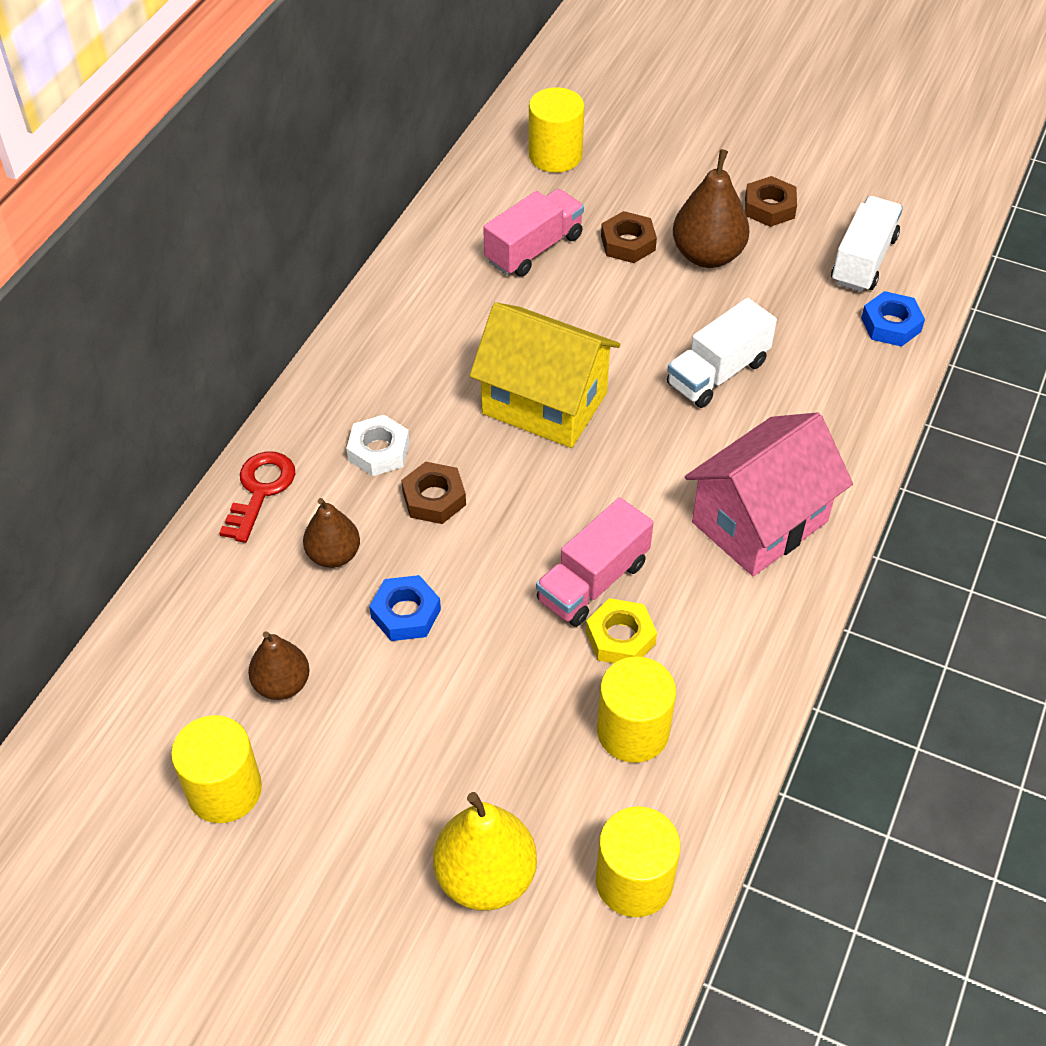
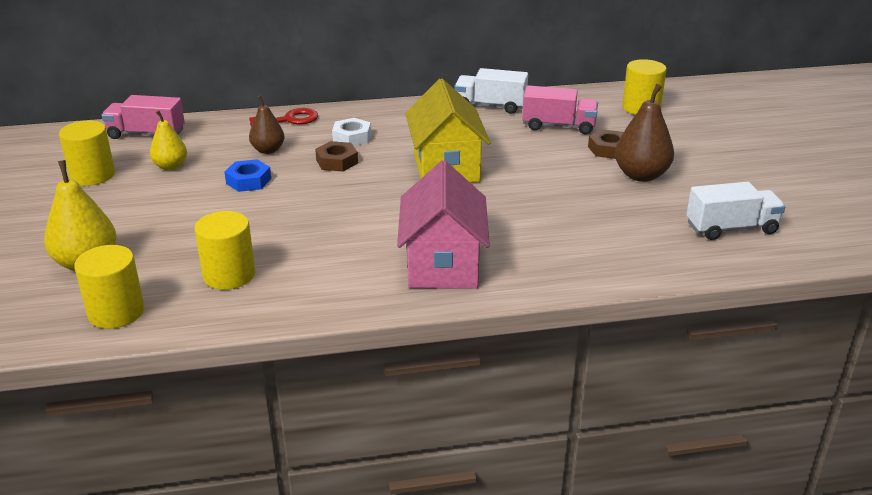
camera: 55 degrees right, 20 degrees down
(282, 684) = (170, 166): brown pear -> yellow pear
(593, 581) = (330, 225): pink truck -> pink truck (146, 134)
(620, 637) = (296, 248): yellow nut -> none
(717, 373) = (547, 210): white truck -> white truck (490, 106)
(759, 522) = (443, 265): pink house -> pink house turned 75 degrees clockwise
(769, 207) = (719, 181): brown nut -> none
(891, 325) = (689, 258): blue nut -> none

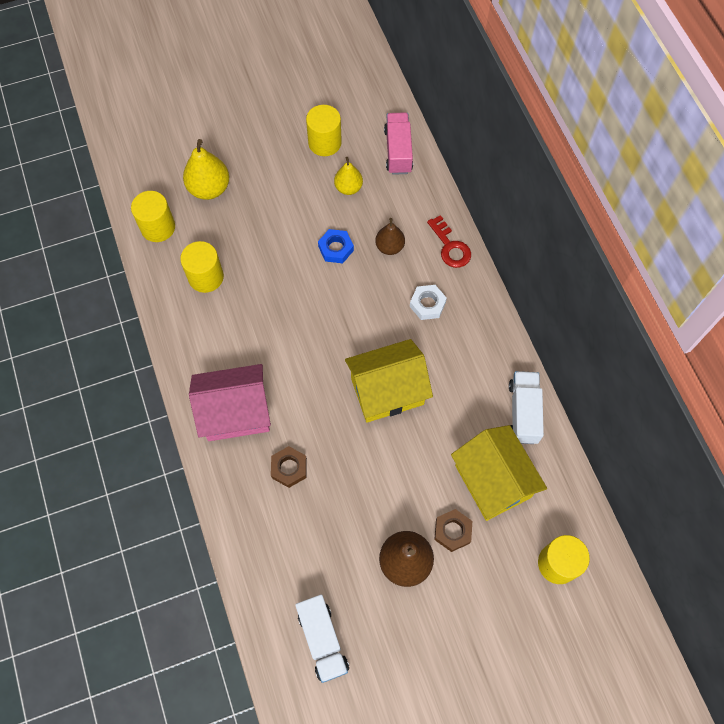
camera: 80 degrees right, 35 degrees up
(337, 161) = (380, 303): brown nut -> brown nut (289, 468)
(558, 126) = (492, 481): pink truck -> yellow house

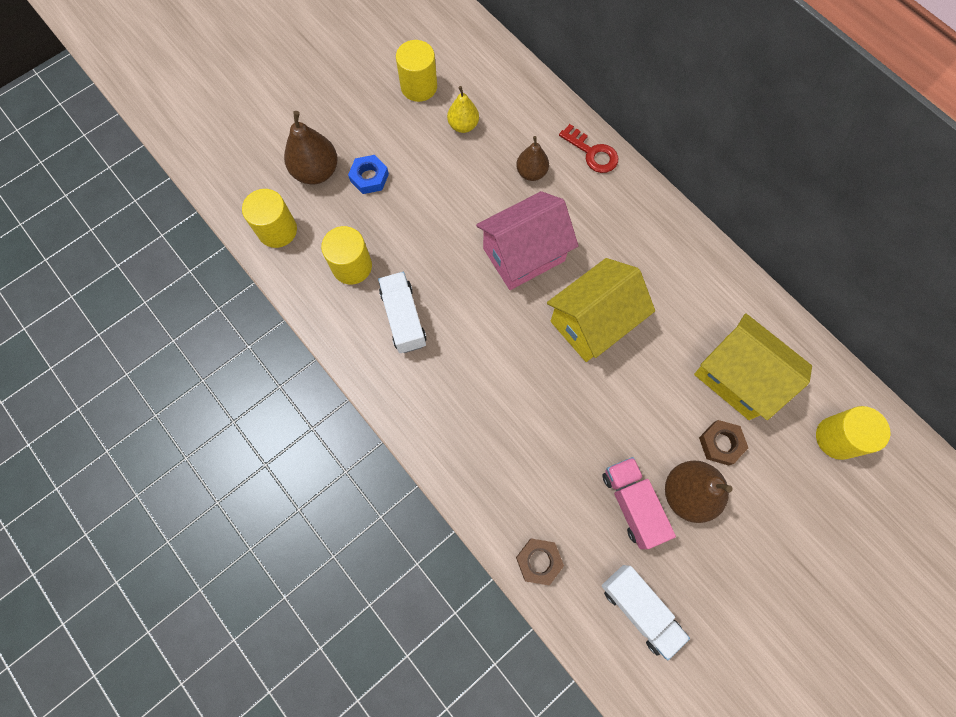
camera: 20 degrees left, 5 degrees up
(209, 188) = (316, 171): yellow pear -> brown pear
(236, 413) = (445, 400): pink house -> pink house (524, 254)
(289, 468) = (526, 439): brown nut -> brown nut (539, 561)
(336, 248) = (477, 192): blue nut -> blue nut (369, 177)
(398, 151) = (498, 73): pink truck -> pink truck (632, 504)
(427, 304) = (595, 219): white nut -> none
(523, 412) = (736, 296): white truck -> white truck (403, 318)

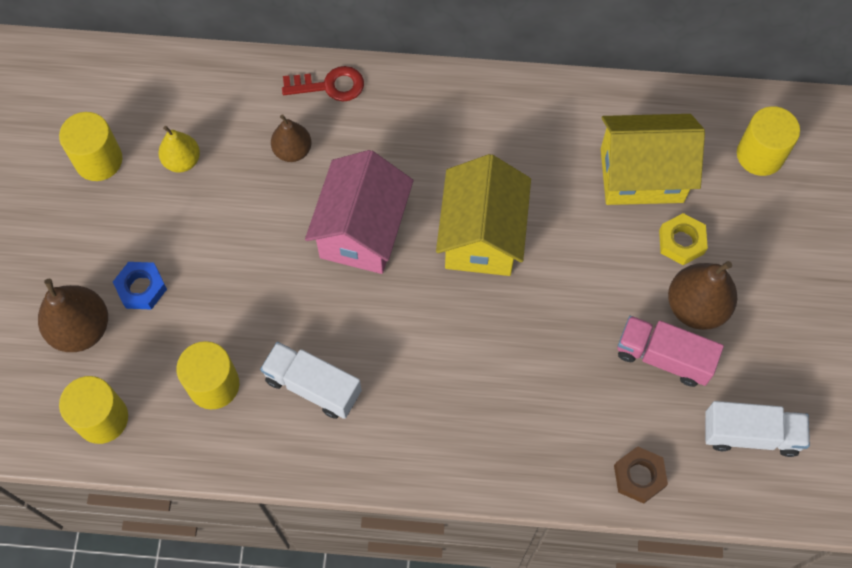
camera: 45 degrees left, 5 degrees down
(721, 443) = (681, 242): brown nut -> yellow nut

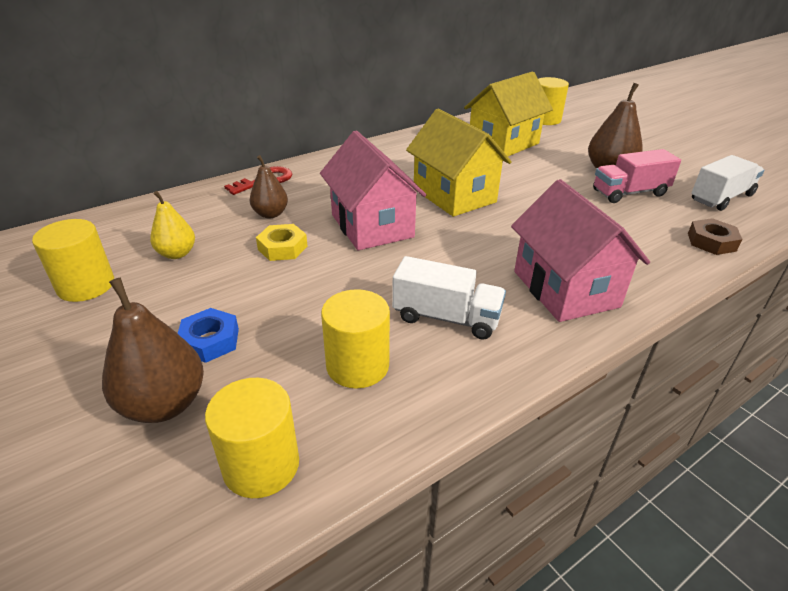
camera: 40 degrees left, 30 degrees down
(313, 386) = (446, 317): white truck -> white truck turned 150 degrees counterclockwise
(434, 427) = (565, 289): none -> pink house
(681, 242) = (561, 154): yellow nut -> yellow nut (282, 248)

